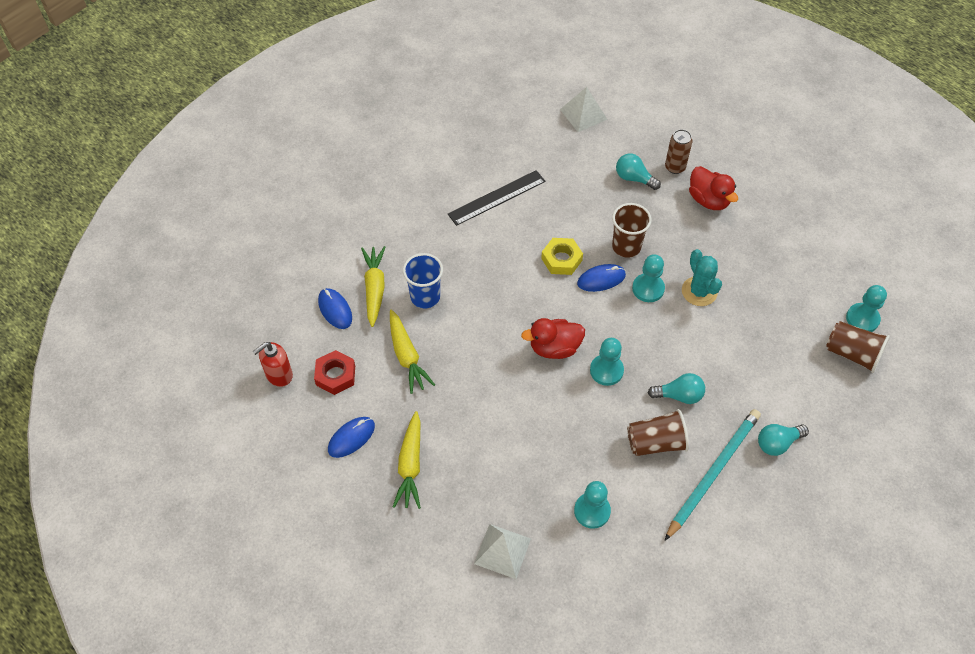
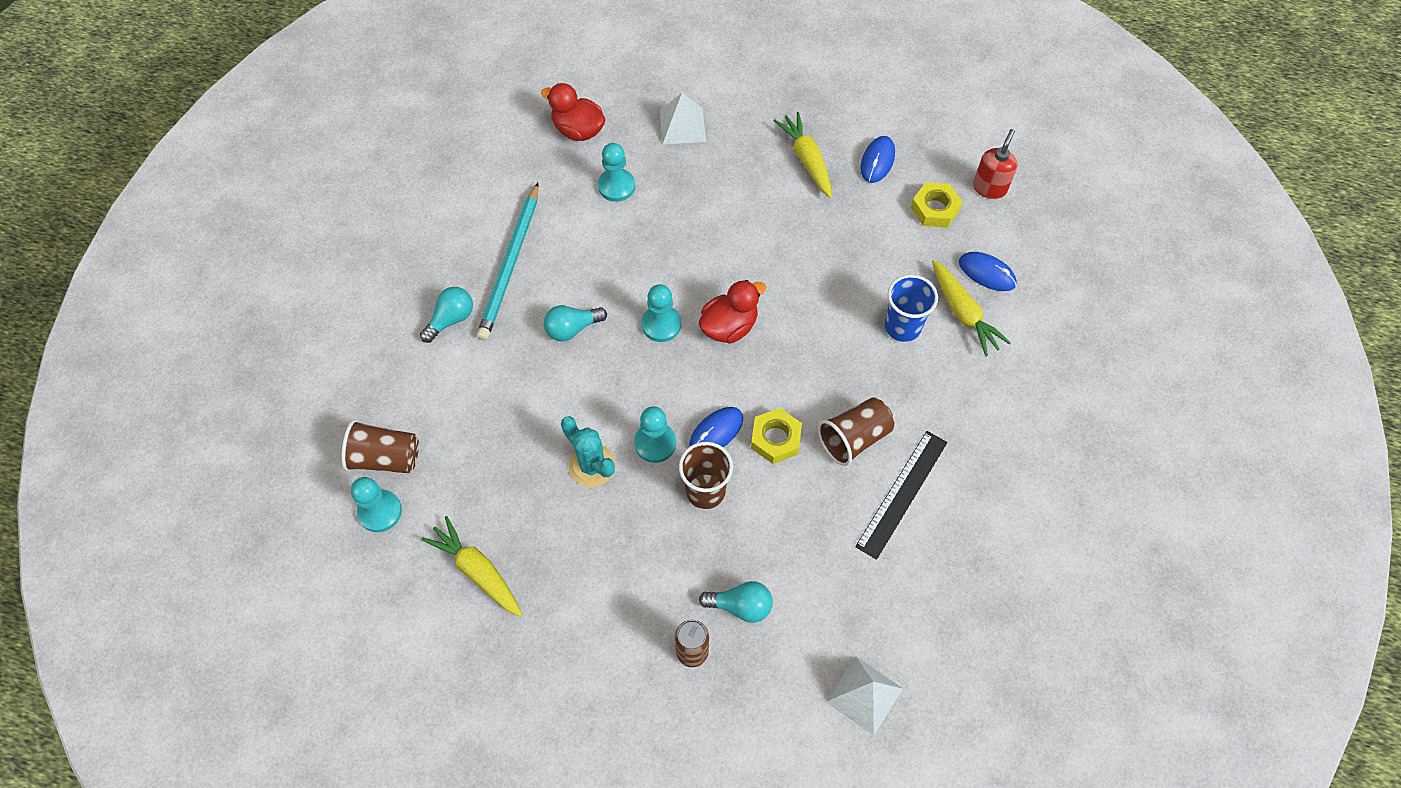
camera: 155 degrees right, 5 degrees up
(335, 375) = (935, 209): red nut -> yellow nut
(407, 356) = (878, 256): yellow carrot -> yellow carrot (477, 571)
(656, 442) = (579, 271): brown cup -> brown cup (854, 438)
(708, 200) = (625, 614): red duck -> red duck (578, 130)

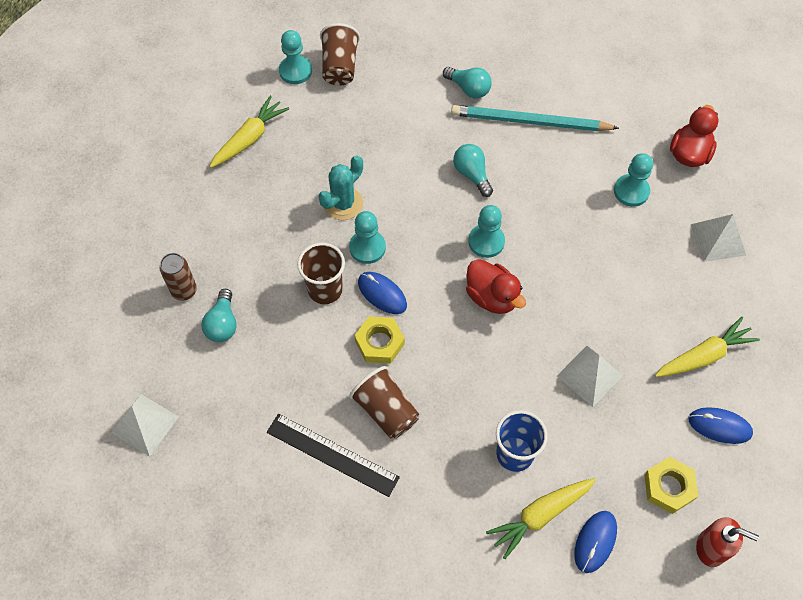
camera: 85 degrees right, 0 degrees up
(823, 253) = (589, 376): none -> white pyramid

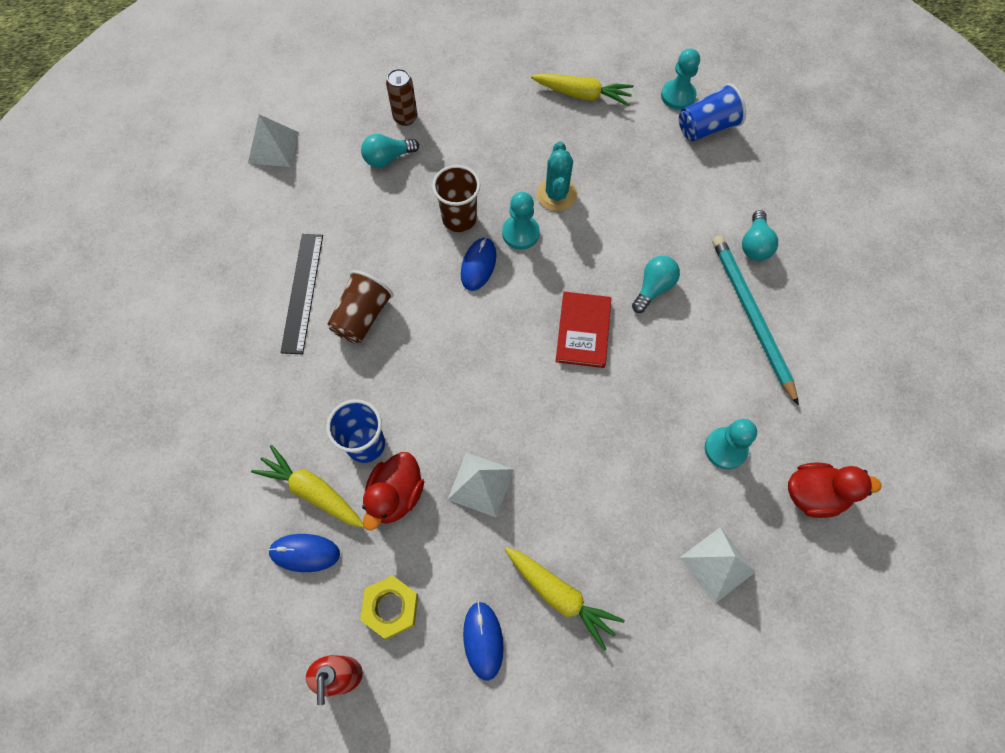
camera: 65 degrees right, 5 degrees up
(340, 67) = (706, 127): brown cup -> blue cup
(343, 203) = (556, 194): turquoise cactus -> turquoise cactus turned 75 degrees clockwise
(379, 343) = (427, 284): yellow nut -> none
(486, 241) = (583, 331): turquoise pawn -> red book
(492, 297) = (523, 360): red duck -> red duck (396, 495)

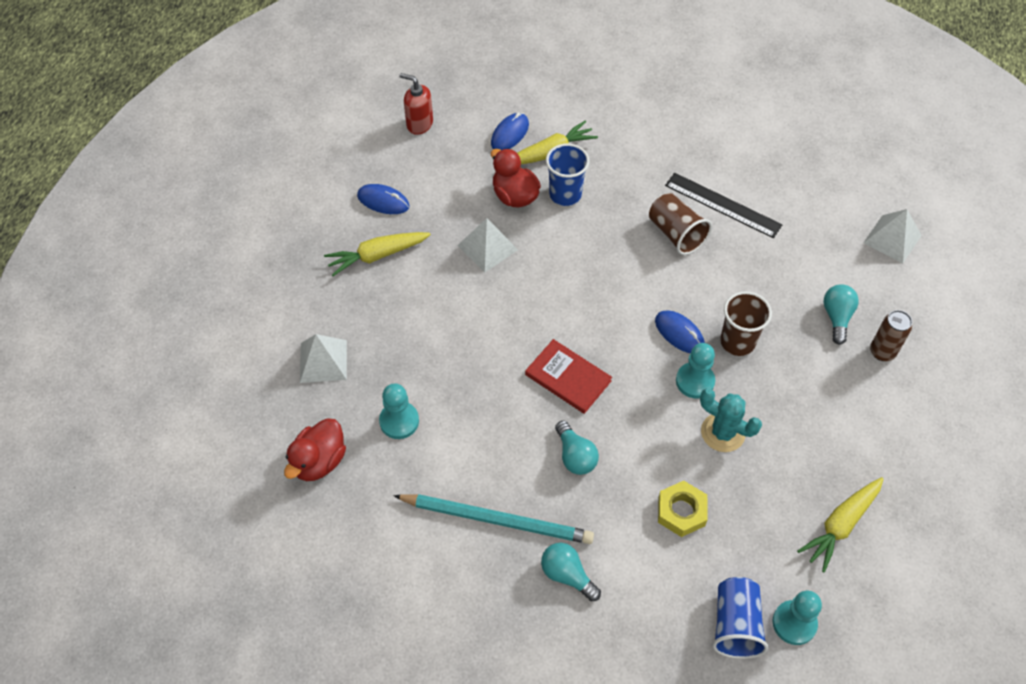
camera: 120 degrees right, 10 degrees down
(391, 607) = (441, 163): yellow nut -> yellow nut (681, 511)

